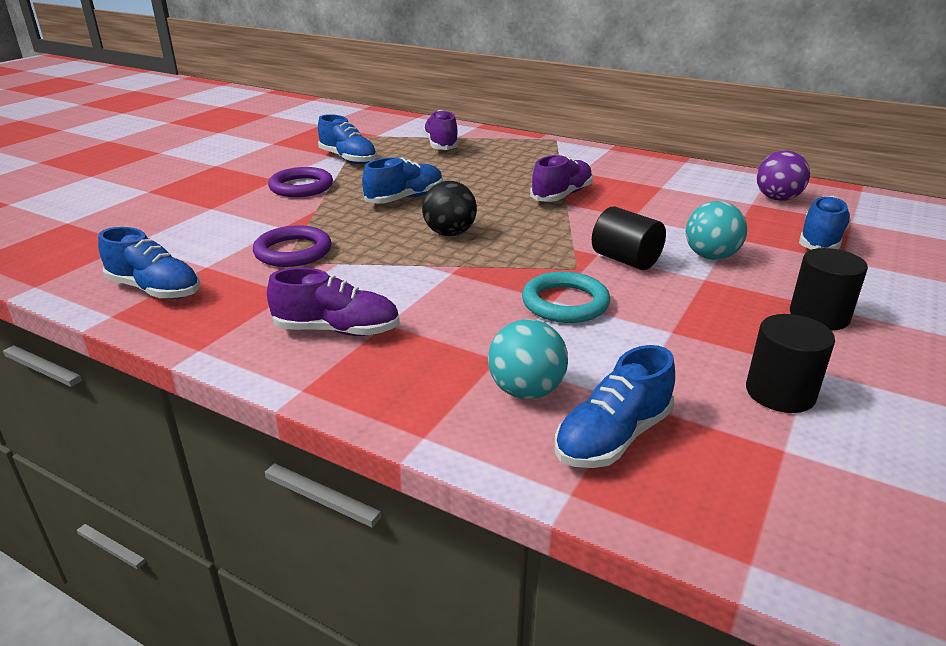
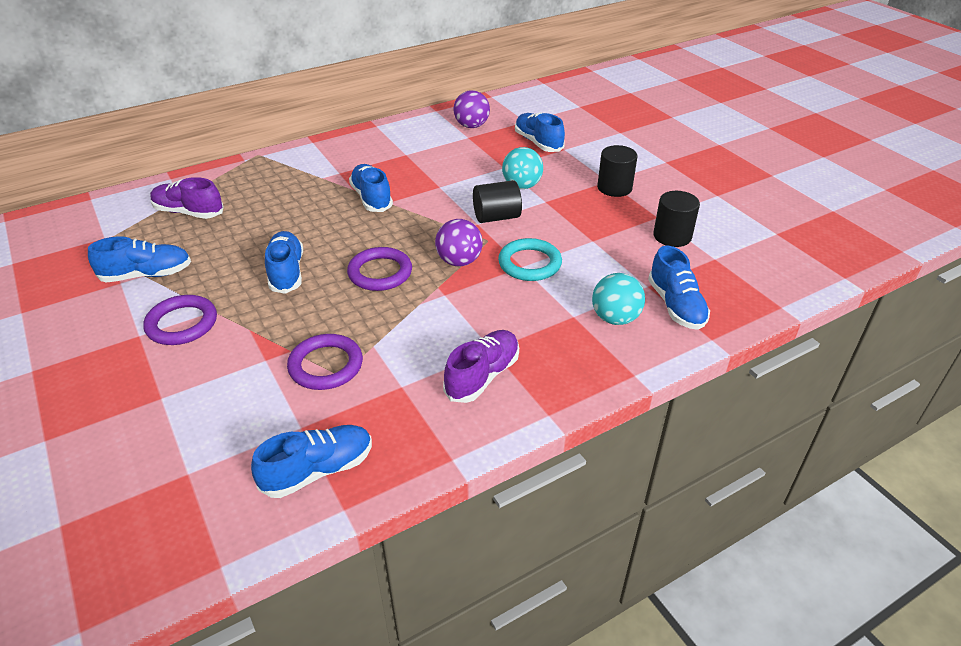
camera: 60 degrees left, 10 degrees up
(449, 233) = (380, 273): black ball -> purple ring
(516, 263) = (459, 261): none -> purple ball
(561, 195) = (372, 198): purple shoe -> blue shoe

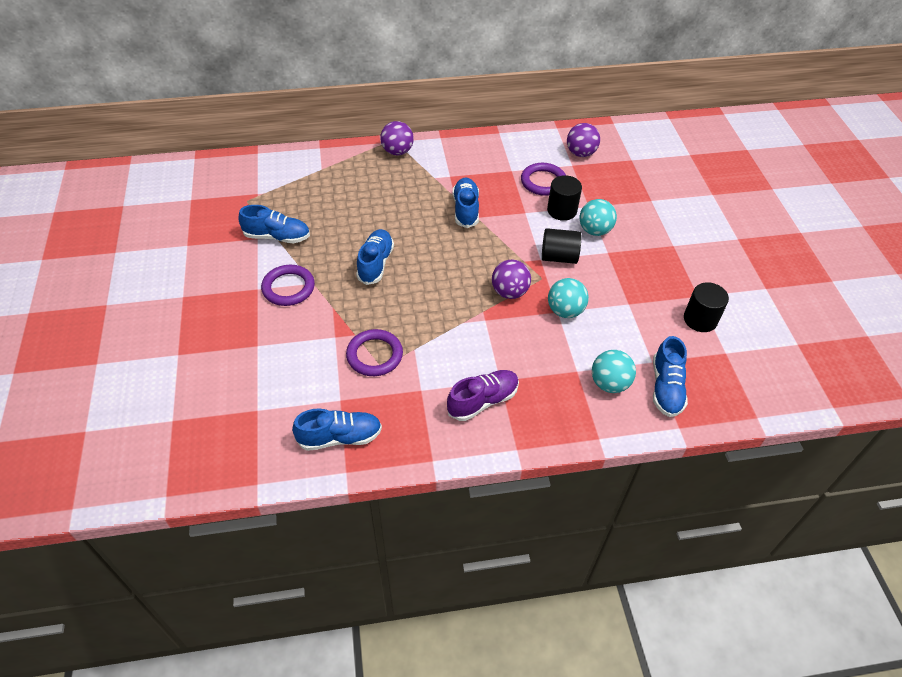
camera: 20 degrees right, 10 degrees up
(189, 212) = (323, 186): purple shoe -> none
(268, 163) = (397, 152): none -> purple ball
(380, 273) = (444, 285): purple ring -> purple ring (543, 182)
(529, 263) = (565, 311): turquoise ring -> turquoise ball
(538, 143) = (631, 187): blue shoe -> none
(614, 188) = (675, 254): black cylinder -> black cylinder (562, 210)

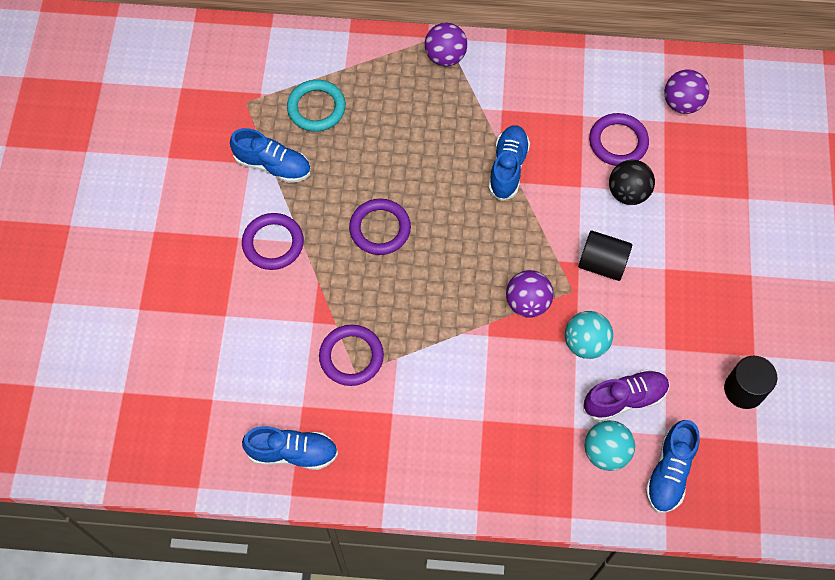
camera: 15 degrees right, 15 degrees up
(305, 196) = (316, 108): none -> turquoise ring
(375, 263) = (380, 229): blue shoe -> purple ring
(483, 401) = (456, 442): purple shoe -> purple shoe (624, 399)
(562, 210) = (628, 193): black cylinder -> black ball
(594, 230) = (659, 232): turquoise ball -> none

